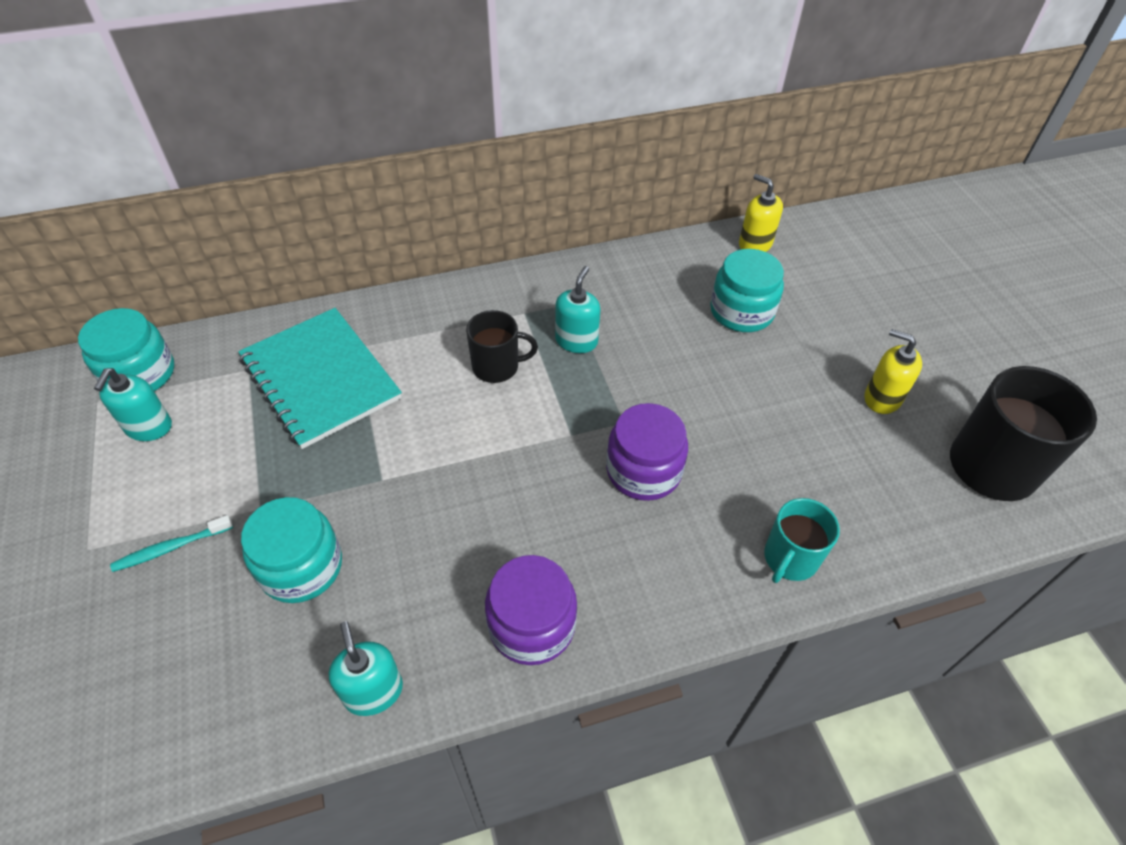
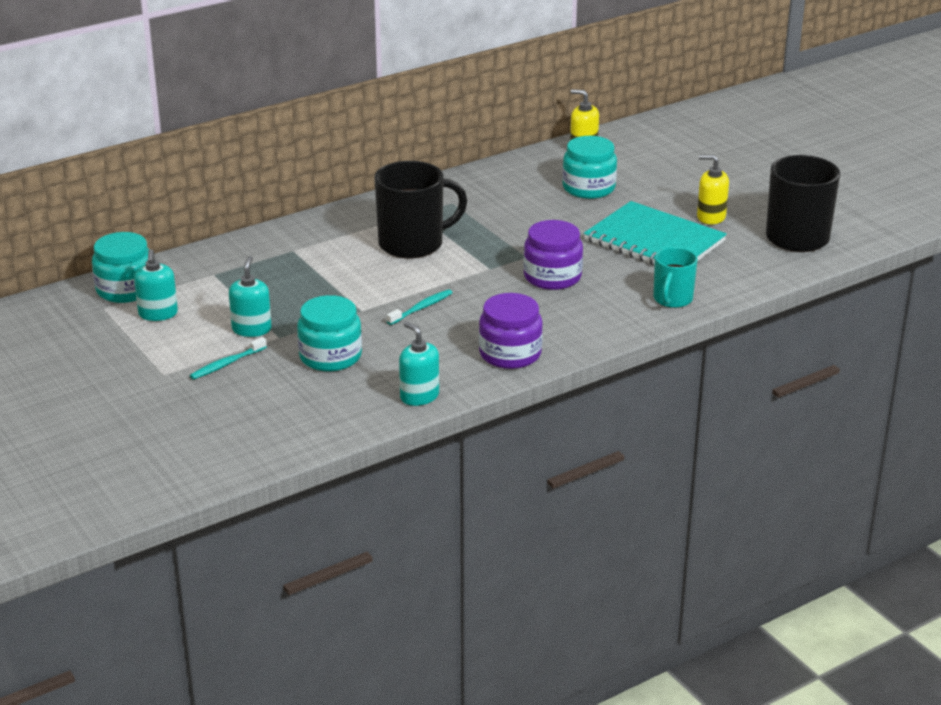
camera: 15 degrees left, 20 degrees down
(320, 378) = (276, 270): turquoise notebook -> turquoise notebook (654, 241)
(456, 494) = (421, 308): none -> turquoise toothbrush
(497, 367) = (413, 244): black mug -> black mug, size x1.70
(576, 341) = (467, 221): turquoise soap dispenser -> turquoise soap dispenser (251, 329)

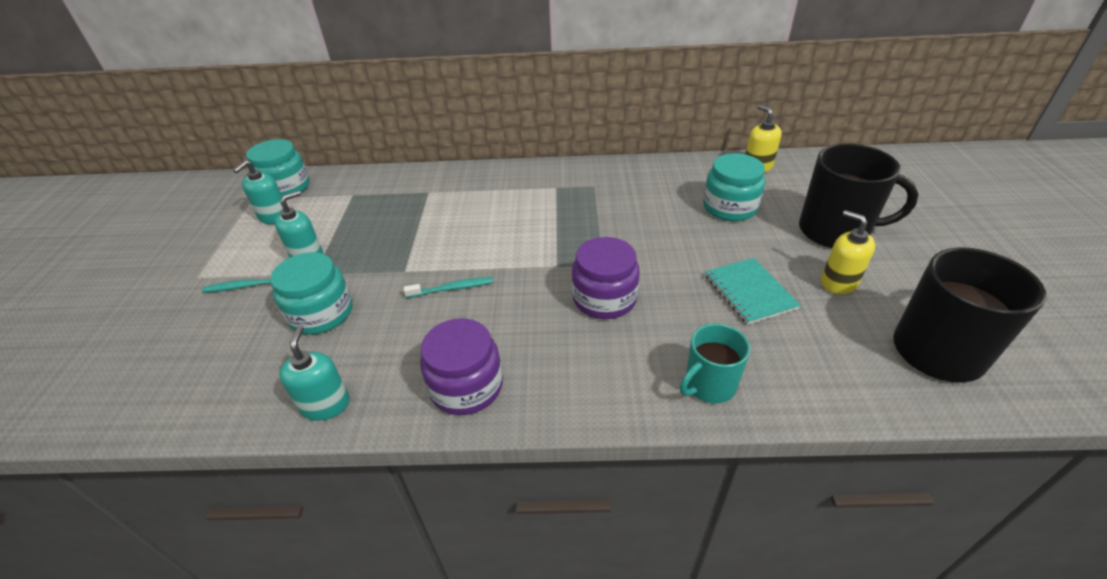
camera: 35 degrees right, 10 degrees up
(413, 244) = (520, 216): black mug -> black mug (835, 231)
(654, 241) = (749, 292): turquoise notebook -> turquoise notebook, size x0.59

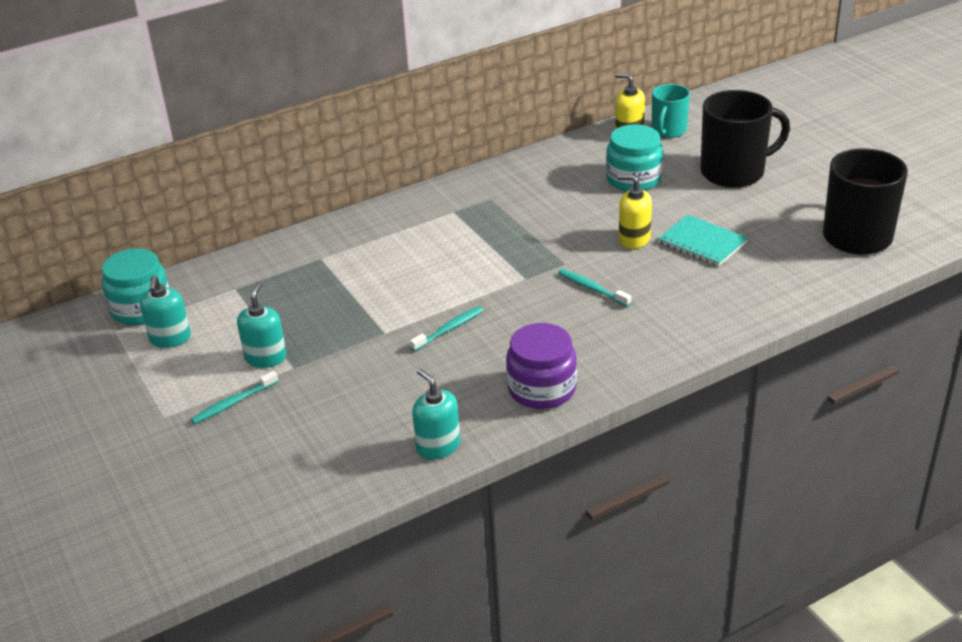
camera: 30 degrees left, 5 degrees down
(321, 313) = (346, 393): turquoise jar -> none
(604, 298) = (592, 288): purple jar -> turquoise toothbrush
(709, 385) = (722, 316): turquoise mug -> turquoise mug (668, 131)
(838, 282) = (763, 212): yellow soap dispenser -> yellow soap dispenser (634, 239)

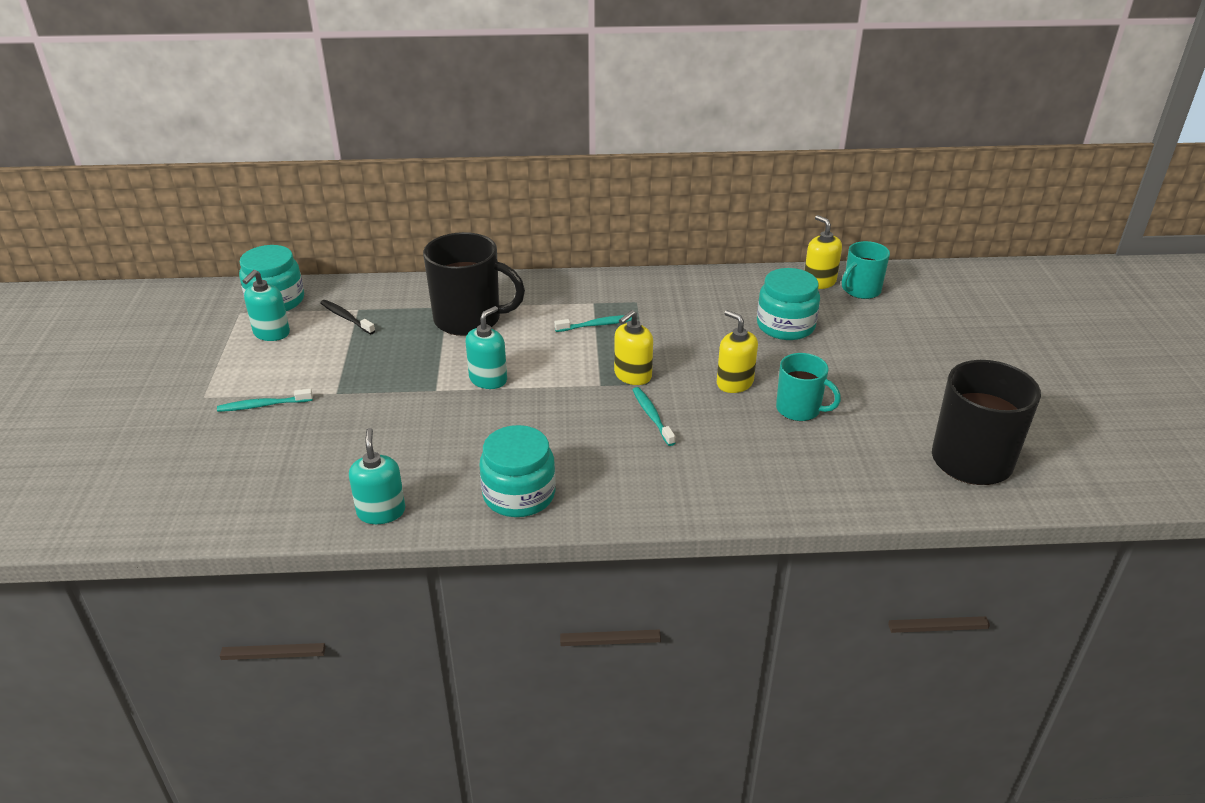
camera: 25 degrees right, 0 degrees up
(232, 300) = (346, 318): none -> black toothbrush
(265, 357) = (324, 376): turquoise soap dispenser -> turquoise soap dispenser (488, 379)
(449, 329) = (491, 407): turquoise toothbrush -> turquoise toothbrush (597, 325)
(542, 388) = (519, 495): purple jar -> turquoise jar
(545, 261) = (632, 375): none -> yellow soap dispenser
(702, 242) = (799, 409): turquoise notebook -> turquoise mug
(734, 172) = (893, 351): black mug -> black mug (469, 319)

